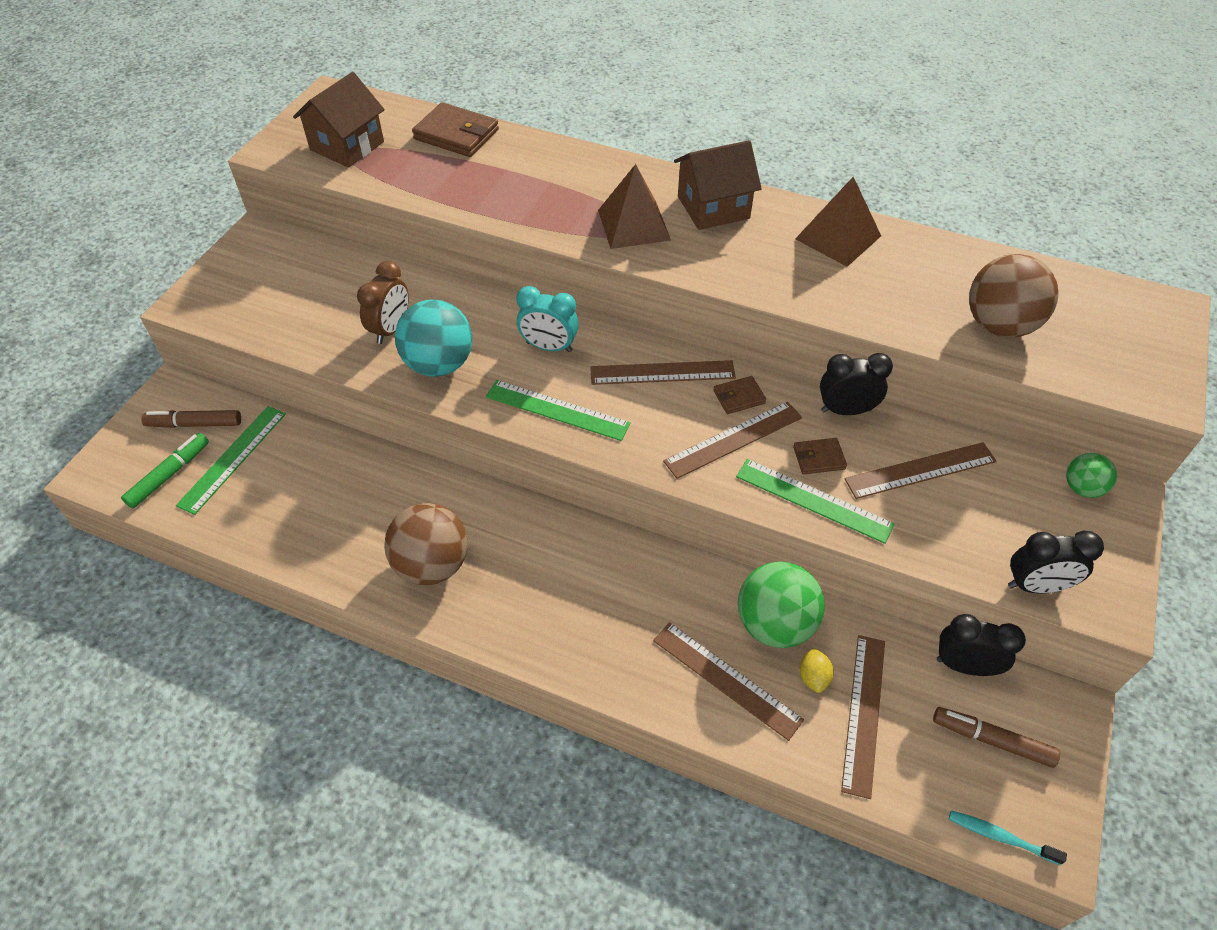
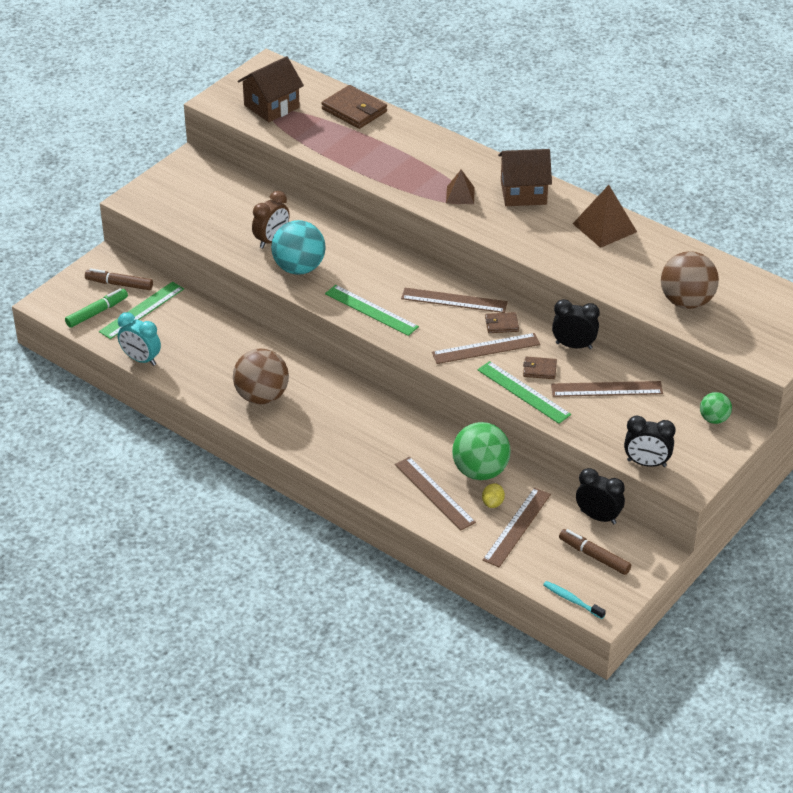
camera: 15 degrees right, 10 degrees down
(549, 347) = (380, 270): turquoise clock -> turquoise clock (141, 359)
(634, 225) = (460, 195): brown pyramid -> brown pyramid, size x0.62

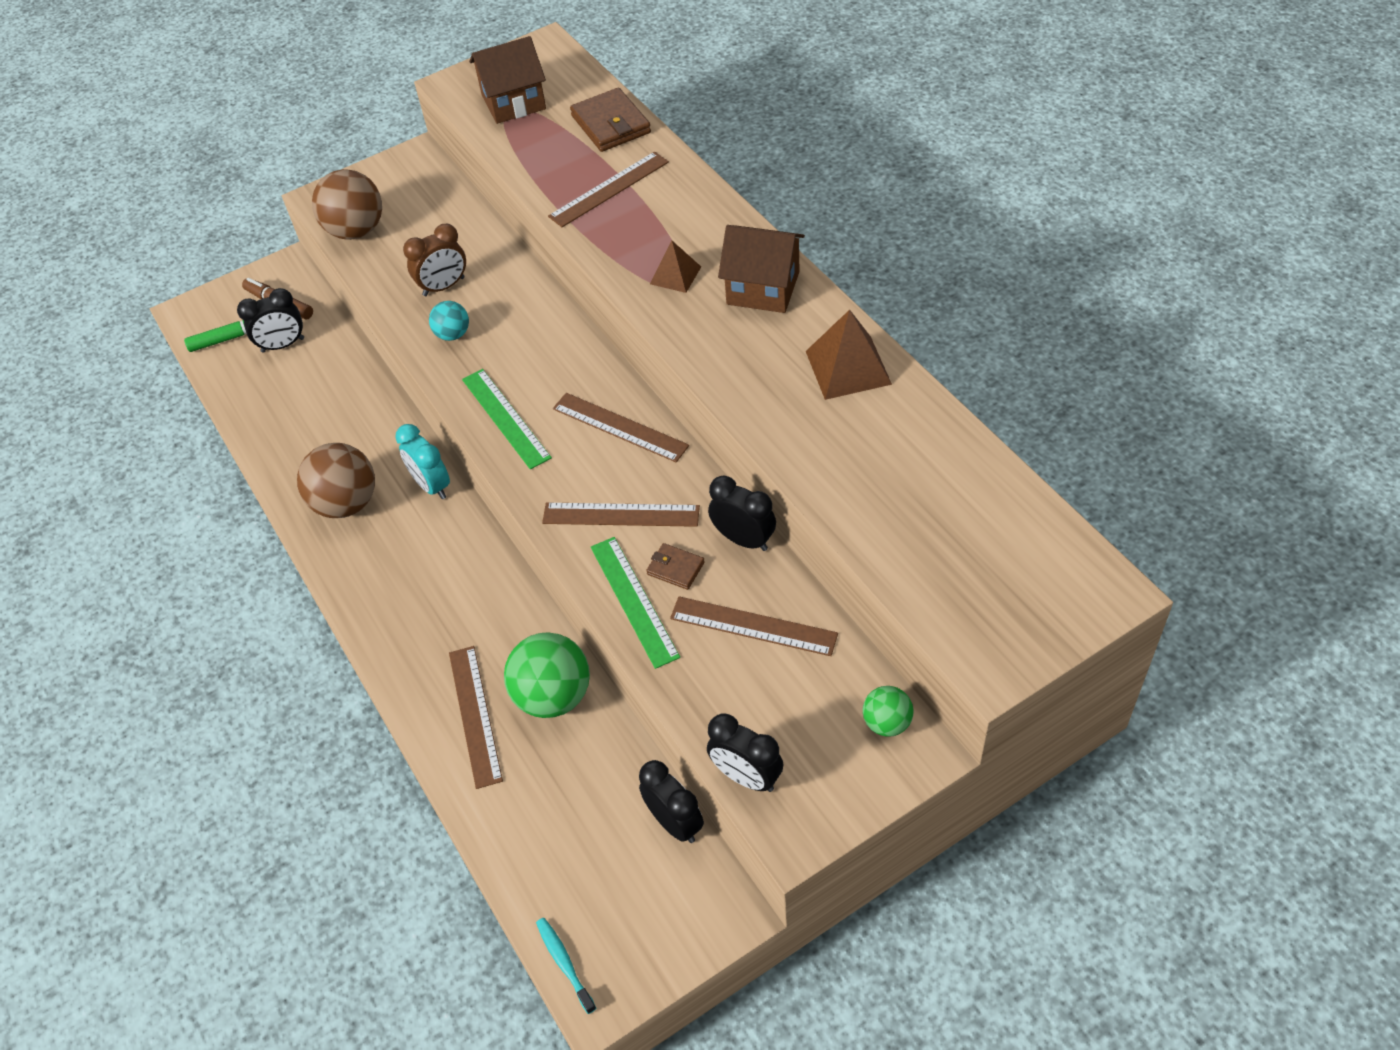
camera: 25 degrees right, 10 degrees up
(141, 359) = (241, 414): turquoise clock -> turquoise clock (432, 485)
(142, 310) = (283, 345): green ruler -> black clock
(299, 268) = (453, 334): turquoise ball -> turquoise ball, size x0.54
(493, 503) = (542, 755): yellow lemon -> none
(501, 324) = (662, 480): brown wallet -> none
(517, 527) = (554, 806): brown ruler -> brown ruler (609, 189)
(594, 556) = (635, 892): brown marker -> none
(686, 302) = (906, 522): brown ball -> brown ball (356, 231)

